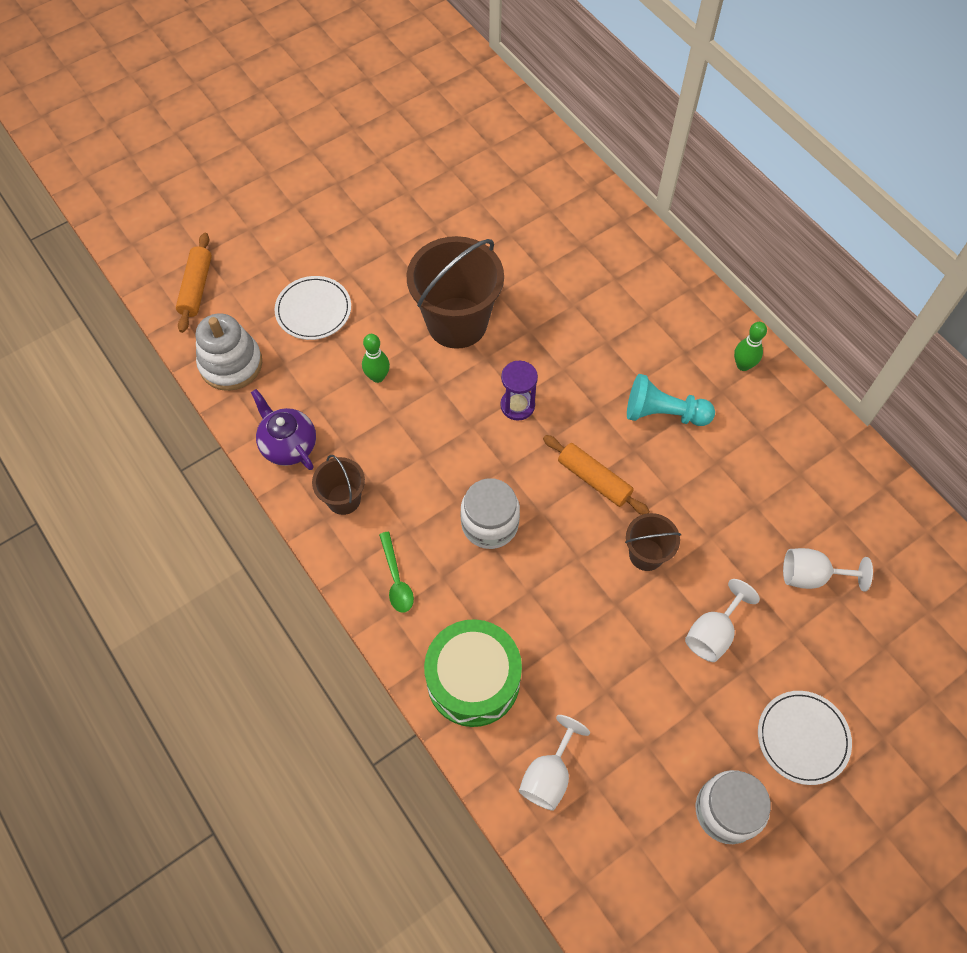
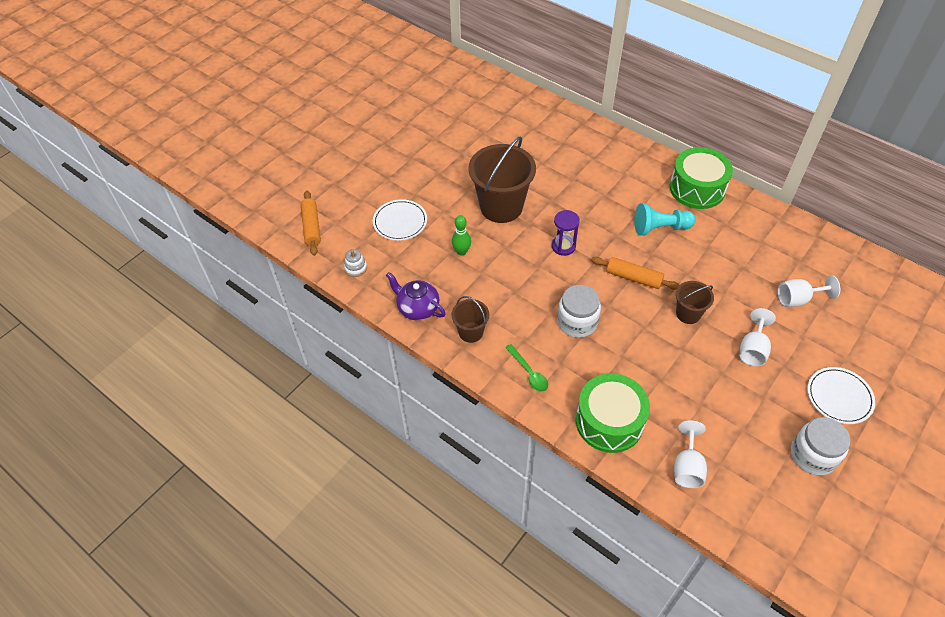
camera: 15 degrees left, 10 degrees down
(231, 364) = (356, 268): white stacking toy -> white stacking toy, size x0.50
(743, 365) = (697, 188): green bowling pin -> green drum

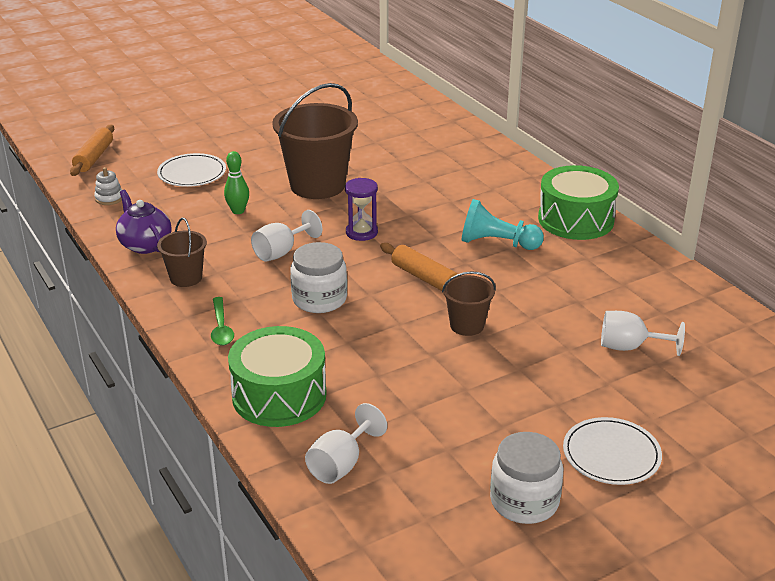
camera: 20 degrees right, 20 degrees down
(753, 349) = (526, 378): white goblet -> white goblet (281, 252)

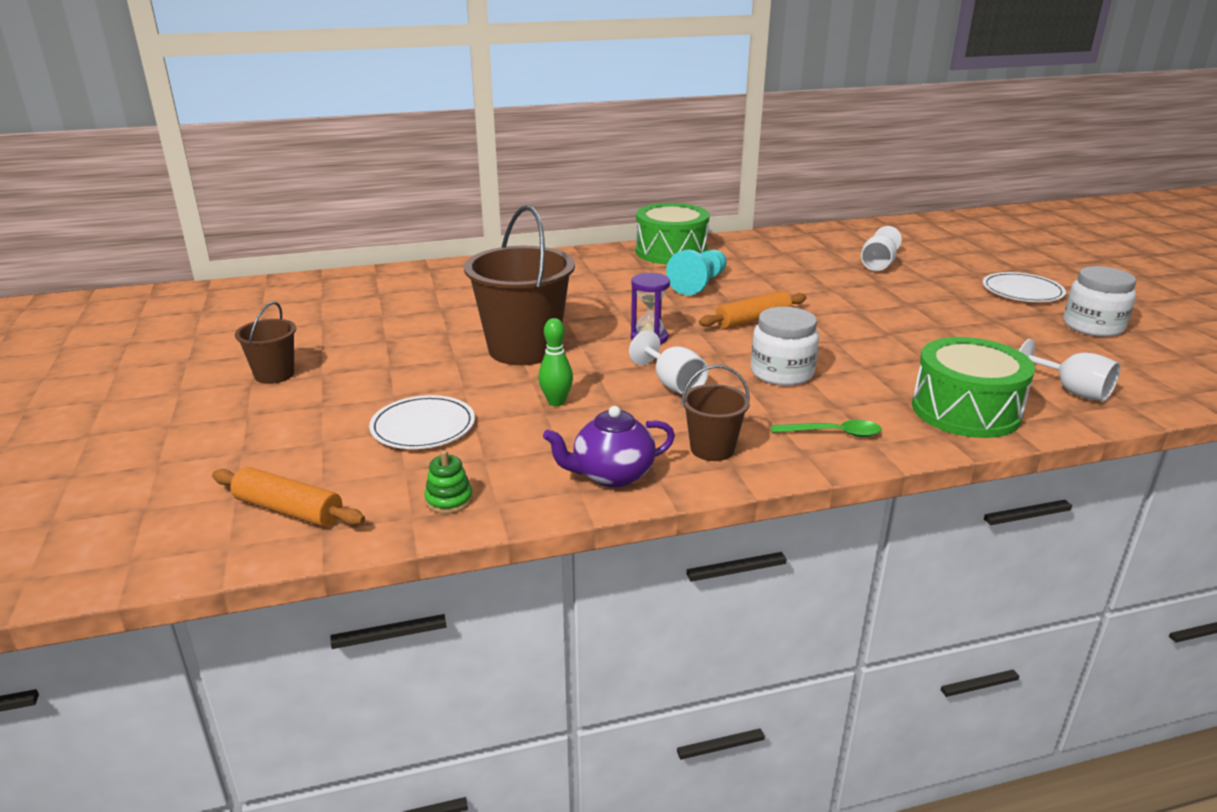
camera: 75 degrees left, 5 degrees down
(109, 198) = (449, 500): white stacking toy -> green stacking toy
(467, 325) = (841, 313): brown bucket -> brown bucket (274, 375)

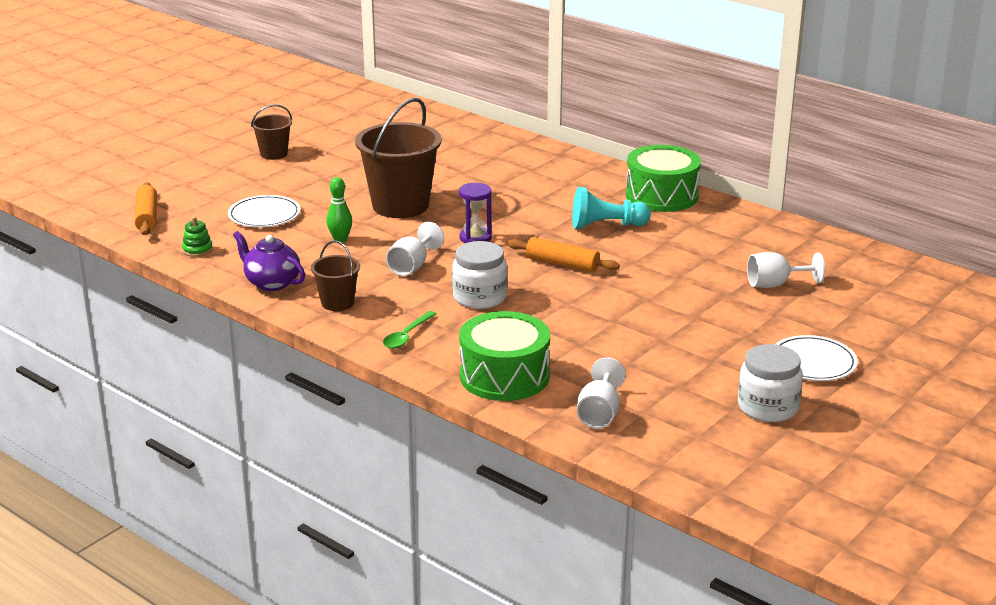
camera: 55 degrees right, 0 degrees up
(833, 433) = (407, 336): green spoon -> green spoon turned 60 degrees clockwise

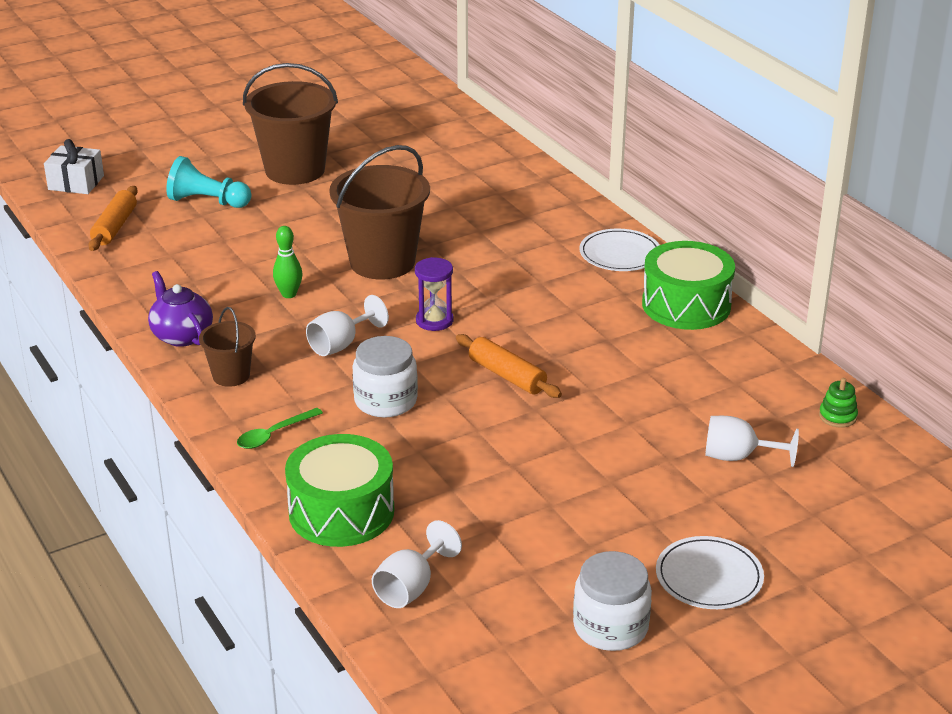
camera: 20 degrees right, 5 degrees up
(84, 191) = (76, 183): none -> white gift
(197, 250) = (136, 278): green stacking toy -> green stacking toy (837, 416)
(264, 215) = (232, 247): white plate -> white plate (620, 254)
(274, 154) = (295, 170): brown bucket -> brown bucket, size x1.96
(606, 226) = (592, 334): turquoise pawn -> turquoise pawn (207, 201)

